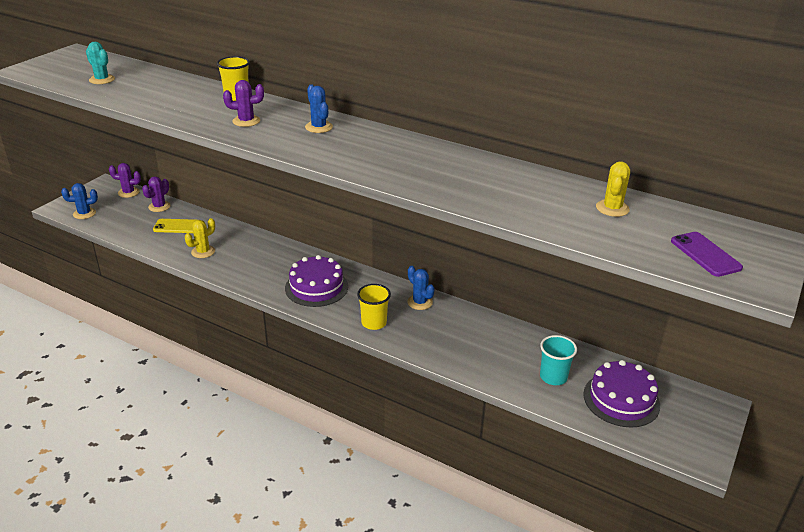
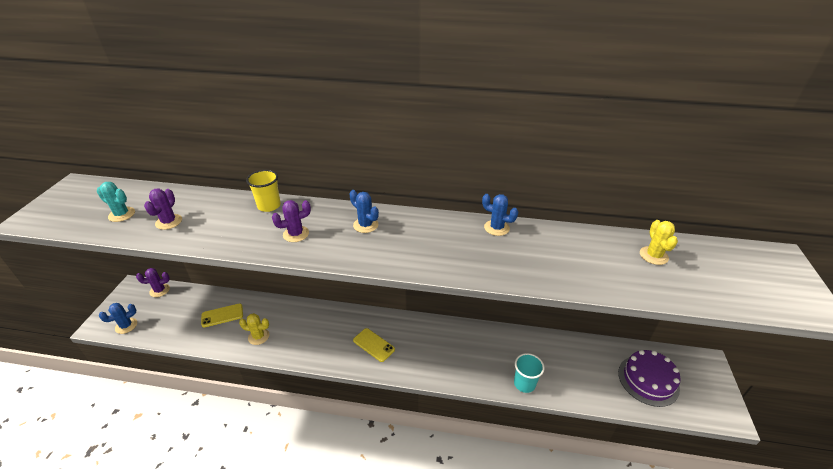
camera: 20 degrees left, 5 degrees up
(159, 206) = (196, 298): purple cactus -> purple cactus (169, 222)
(203, 252) = (258, 336): yellow cactus -> yellow cactus turned 75 degrees clockwise
(316, 287) = (373, 345): purple cake -> yellow phone
(374, 323) = (437, 367): yellow cup -> none
(420, 302) = (460, 334): blue cactus -> blue cactus (496, 228)
(553, 377) = (593, 375): turquoise cup -> turquoise cup (524, 383)
(705, 254) = (753, 287): purple phone -> none

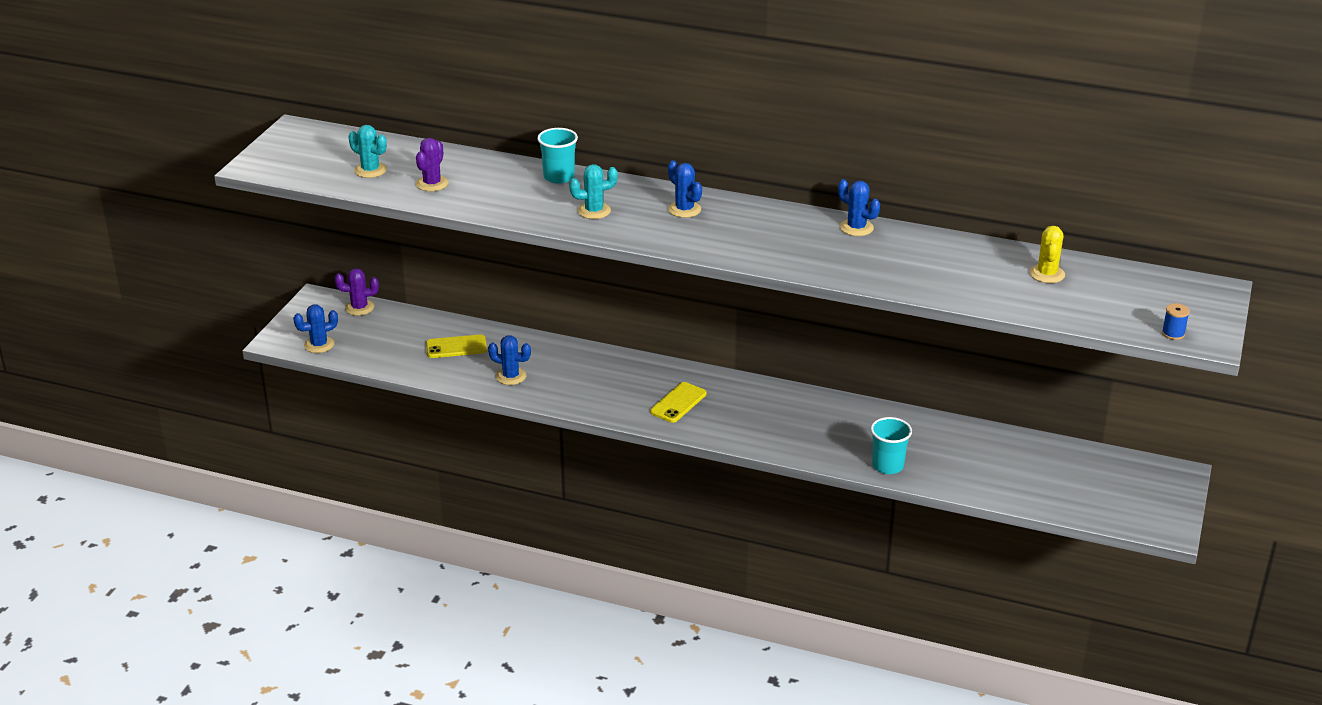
camera: 10 degrees right, 5 degrees down
(258, 336) = (511, 376): yellow cactus -> blue cactus
(269, 206) = (559, 177): yellow cup -> turquoise cup
(296, 234) = (594, 211): purple cactus -> turquoise cactus
(373, 345) = (678, 403): yellow phone -> yellow phone turned 75 degrees clockwise
(648, 380) = (1073, 482): purple cake -> none
(786, 307) = (1173, 333): none -> blue spool

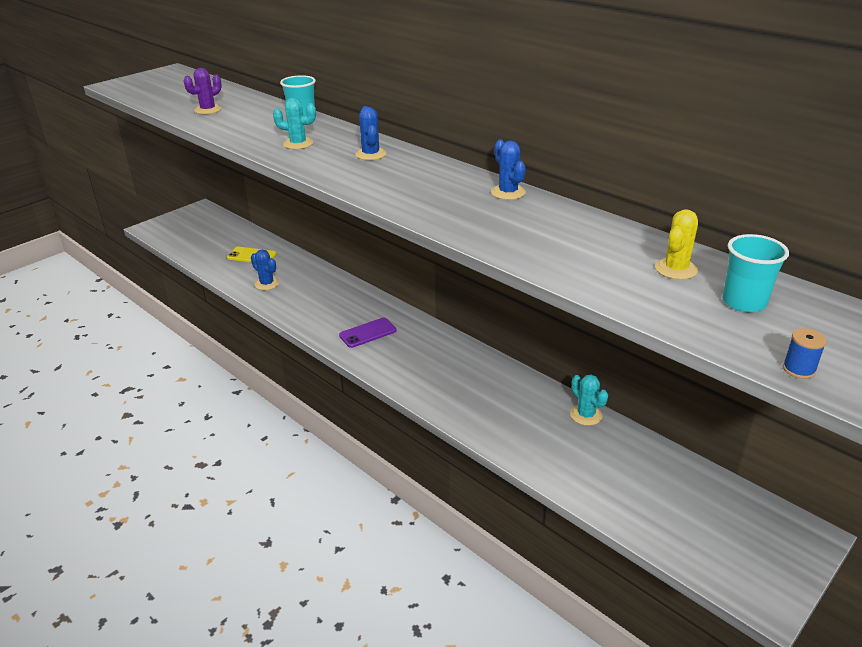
camera: 25 degrees right, 0 degrees up
(319, 345) = (170, 235): blue cactus -> none
(359, 308) = (219, 218): purple cactus -> none
(370, 170) = (180, 97): turquoise cactus -> turquoise cactus (586, 415)
(678, 403) = (368, 333): yellow phone -> purple phone
(888, 466) = (500, 436): turquoise cup -> turquoise cup (744, 302)

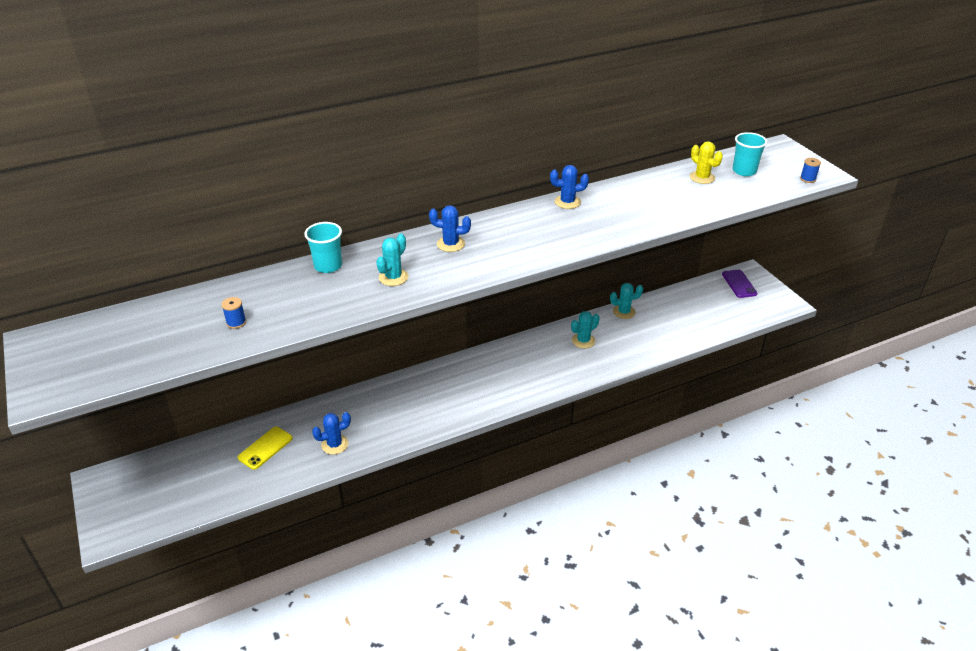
camera: 70 degrees left, 5 degrees up
(208, 110) = (236, 322): purple cactus -> blue spool
(368, 333) = (466, 392): purple phone -> purple phone (739, 284)
(502, 392) = (583, 341): none -> turquoise cactus

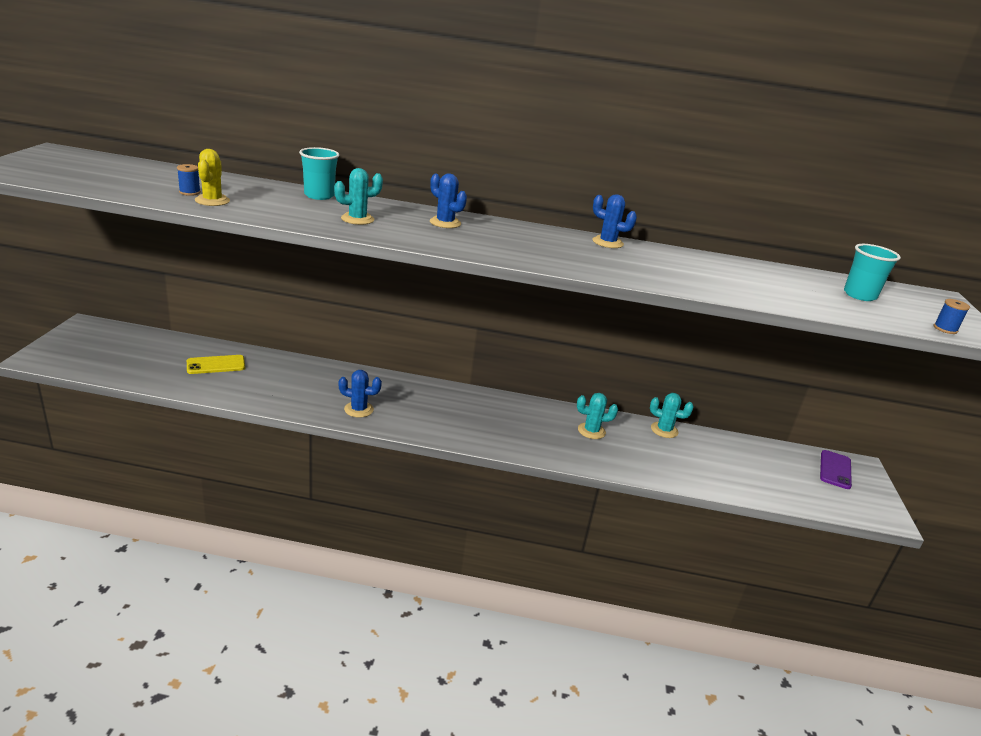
camera: 30 degrees right, 10 degrees down
(334, 444) = (268, 390): blue cactus -> blue cactus (359, 409)
(702, 177) = (795, 281): yellow cactus -> yellow cactus (212, 201)

